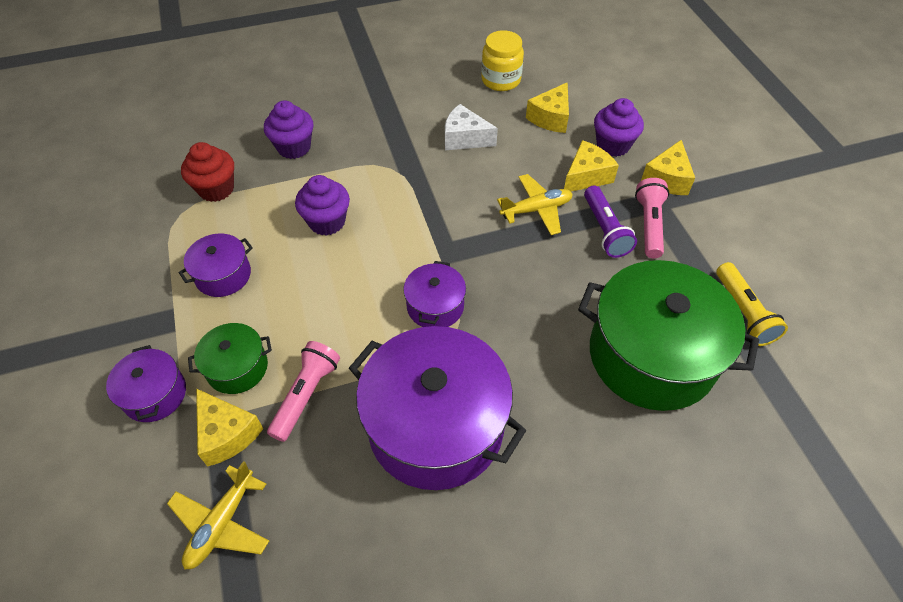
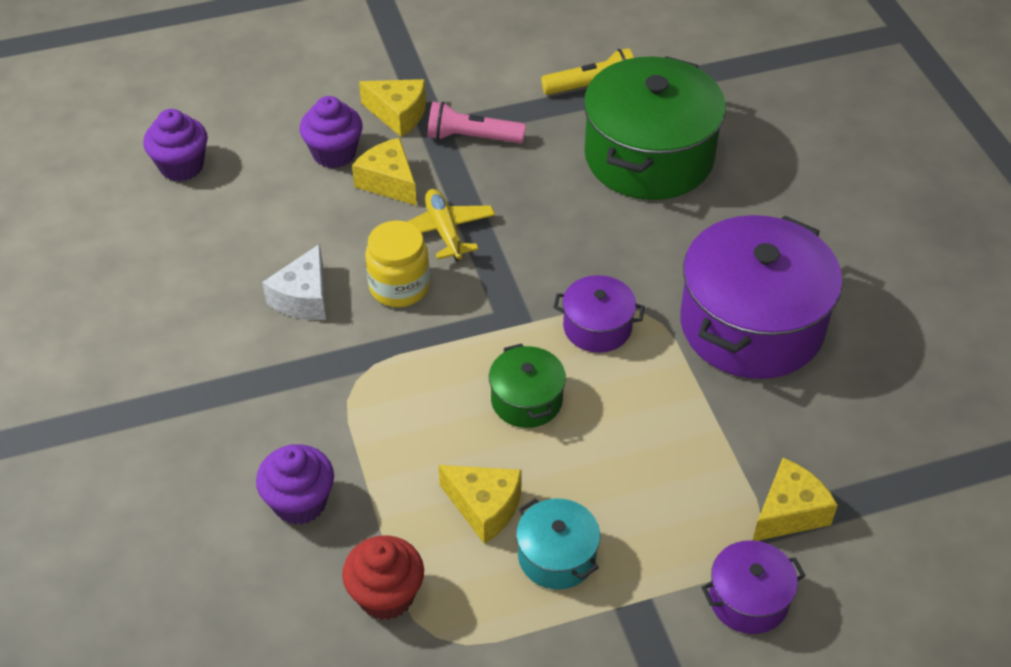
camera: 90 degrees left, 5 degrees down
(222, 523) = (890, 500): yellow plane -> none
(223, 275) = (557, 556): purple pot -> turquoise pot
(237, 368) = (701, 516): green pot -> green pot (526, 400)
(306, 395) = (730, 441): pink flashlight -> none
(327, 222) = (459, 445): purple cupcake -> purple cupcake (181, 166)
(501, 80) = (179, 256): yellow jar -> yellow jar (399, 287)
(551, 118) = (272, 207): yellow cheese -> yellow cheese (484, 507)
(605, 230) = (479, 174): purple flashlight -> none

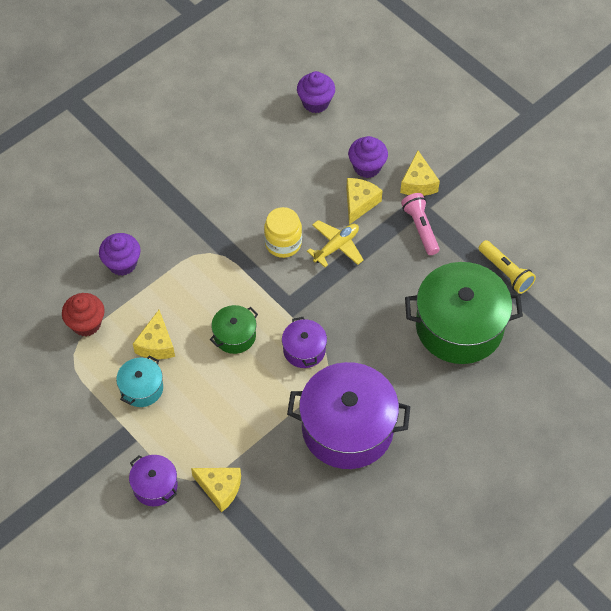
camera: 65 degrees right, 10 degrees up
(303, 298) = (252, 203): white cheese -> none

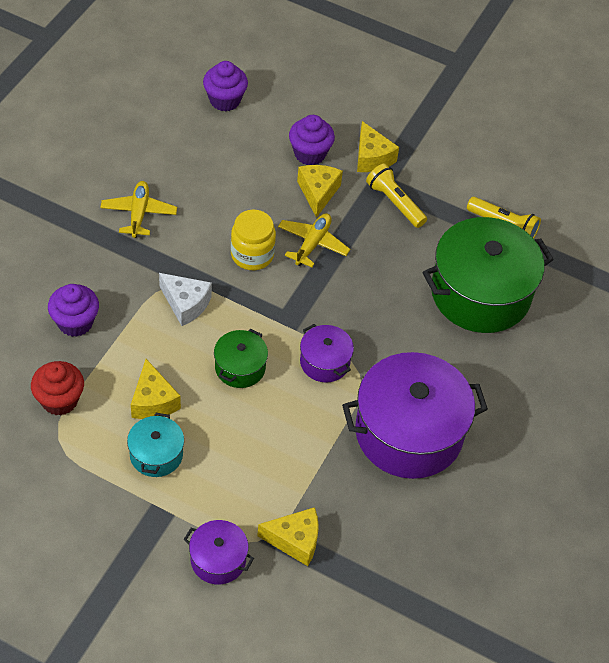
camera: 25 degrees left, 5 degrees down
(207, 185) = (139, 213): none -> yellow plane
(213, 271) = (186, 304): none -> white cheese
(420, 228) = (395, 203): pink flashlight -> yellow flashlight

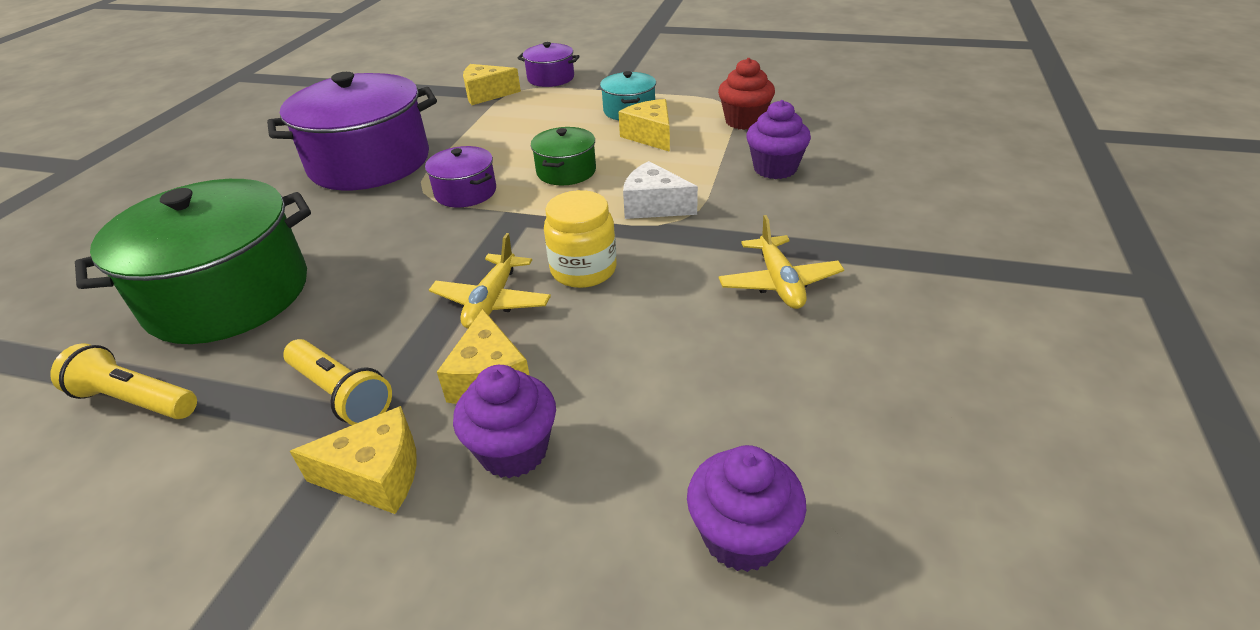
camera: 175 degrees right, 15 degrees down
(372, 157) = (376, 475): yellow cheese -> yellow cheese turned 120 degrees clockwise

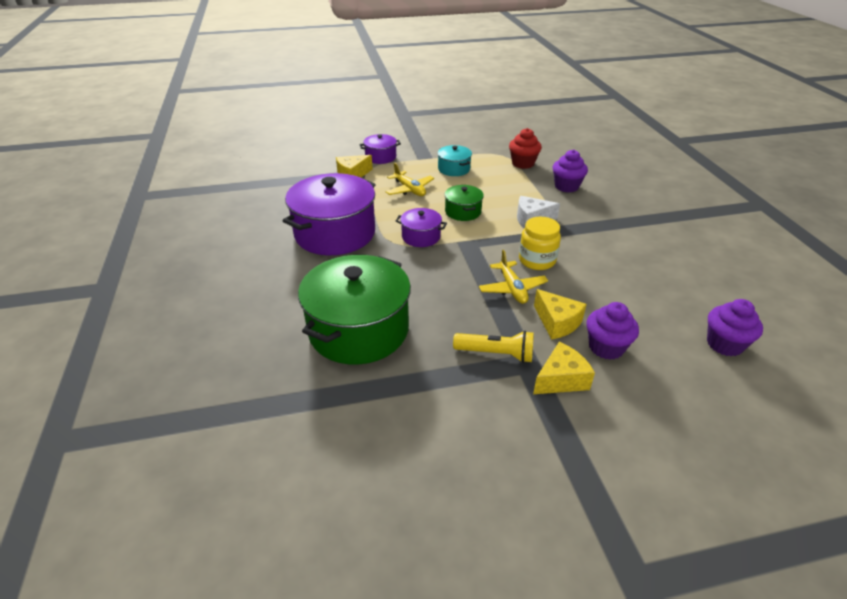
camera: 30 degrees left, 0 degrees up
(136, 400) = (388, 396): yellow flashlight -> none
(650, 136) = (484, 182): yellow cheese -> none
(779, 283) = (629, 242): yellow plane -> yellow plane (409, 190)

